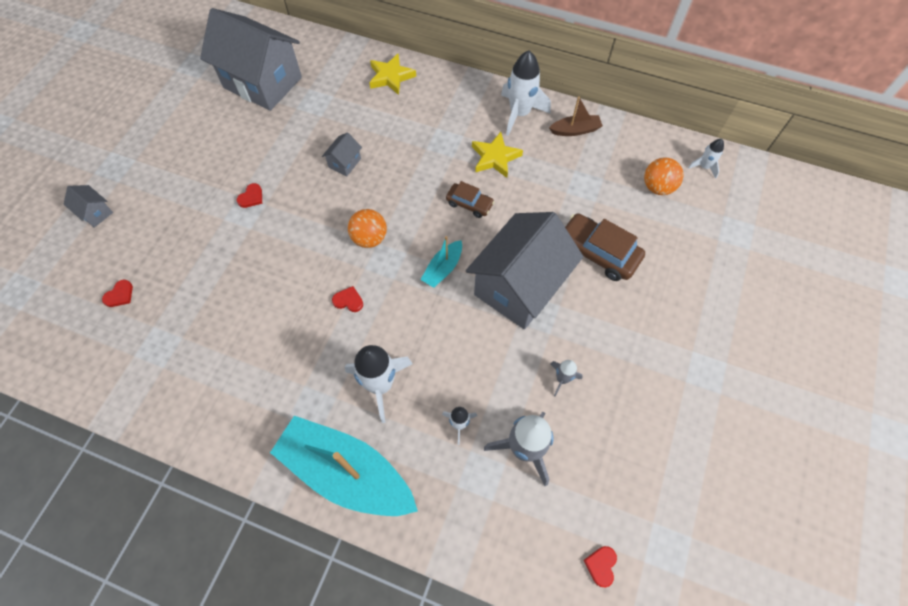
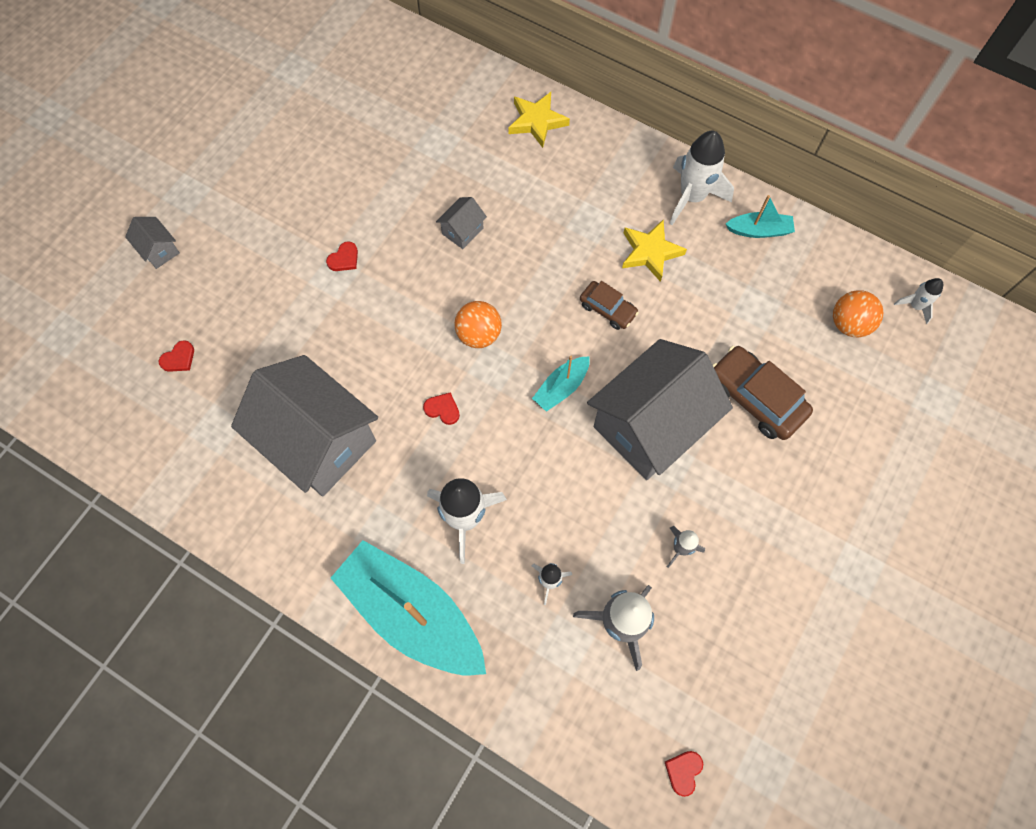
camera: 10 degrees right, 5 degrees up
(263, 82) = (376, 106): grey house -> grey house (319, 441)
(575, 130) = (759, 230): brown boat -> turquoise boat

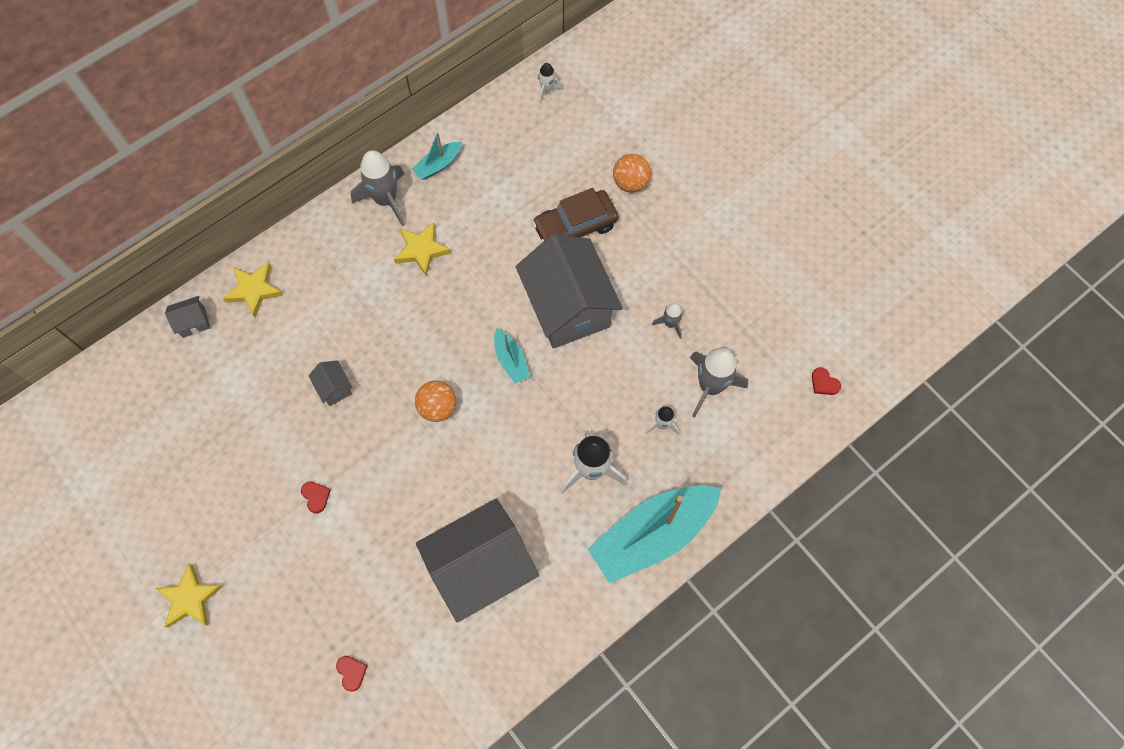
camera: 70 degrees left, 0 degrees up
(159, 250) = (228, 665): grey house -> grey house (193, 322)
(213, 194) = (190, 598): none -> yellow star
(442, 409) = (493, 458): red heart -> none
(607, 309) = (458, 301): brown car -> none
(692, 197) = (386, 200): white rocket -> grey rocket
(759, 230) = (438, 165): turquoise boat -> turquoise boat turned 150 degrees counterclockwise
(849, 324) = (543, 139): orange ball -> orange ball (630, 183)

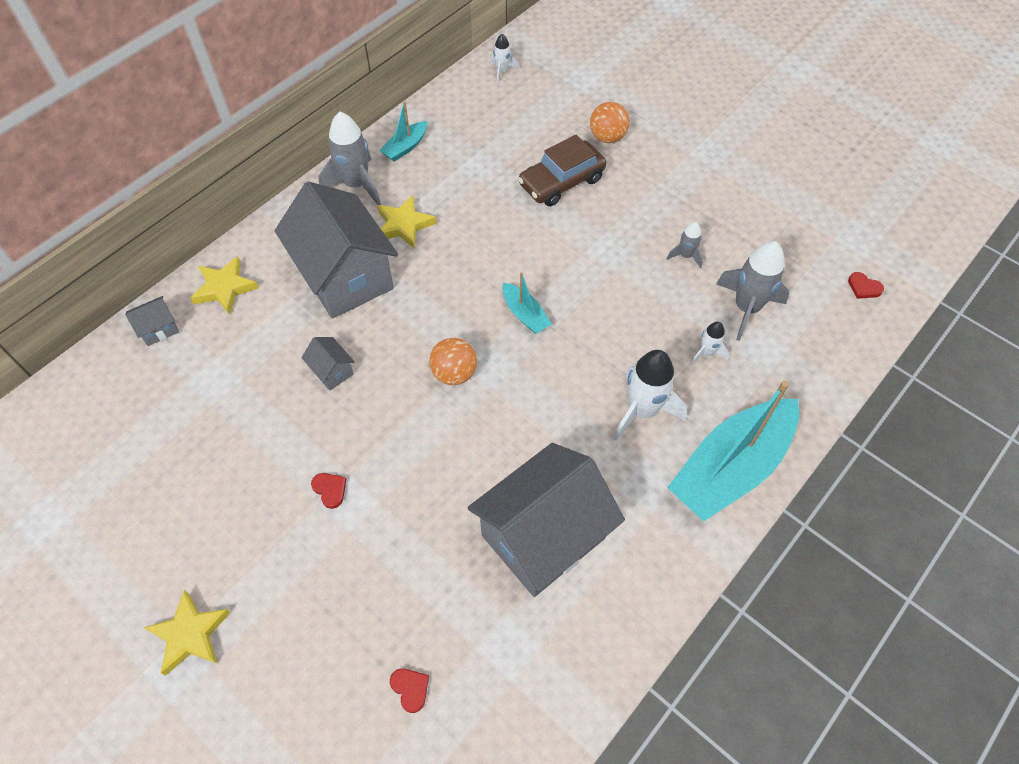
camera: 10 degrees left, 10 degrees down
(568, 307) = (573, 256): grey house -> grey house (345, 277)

